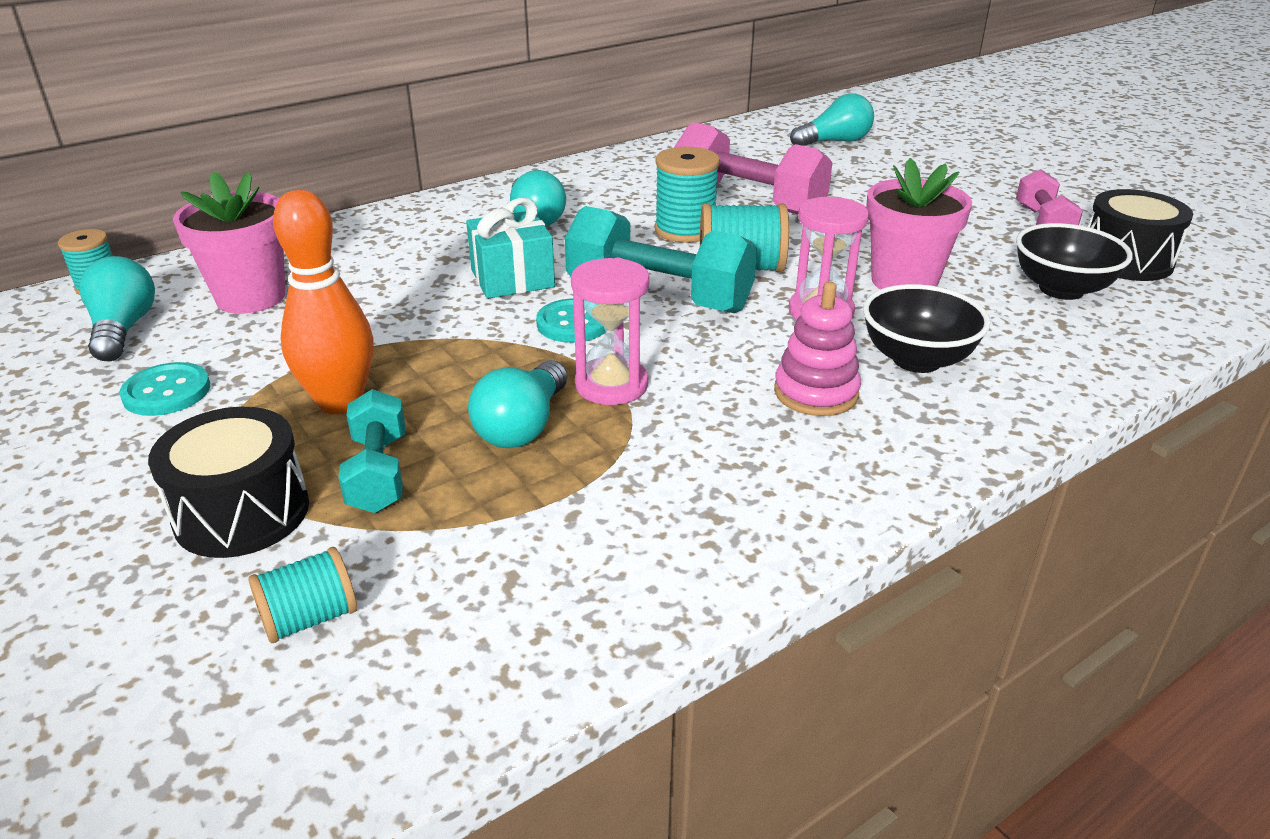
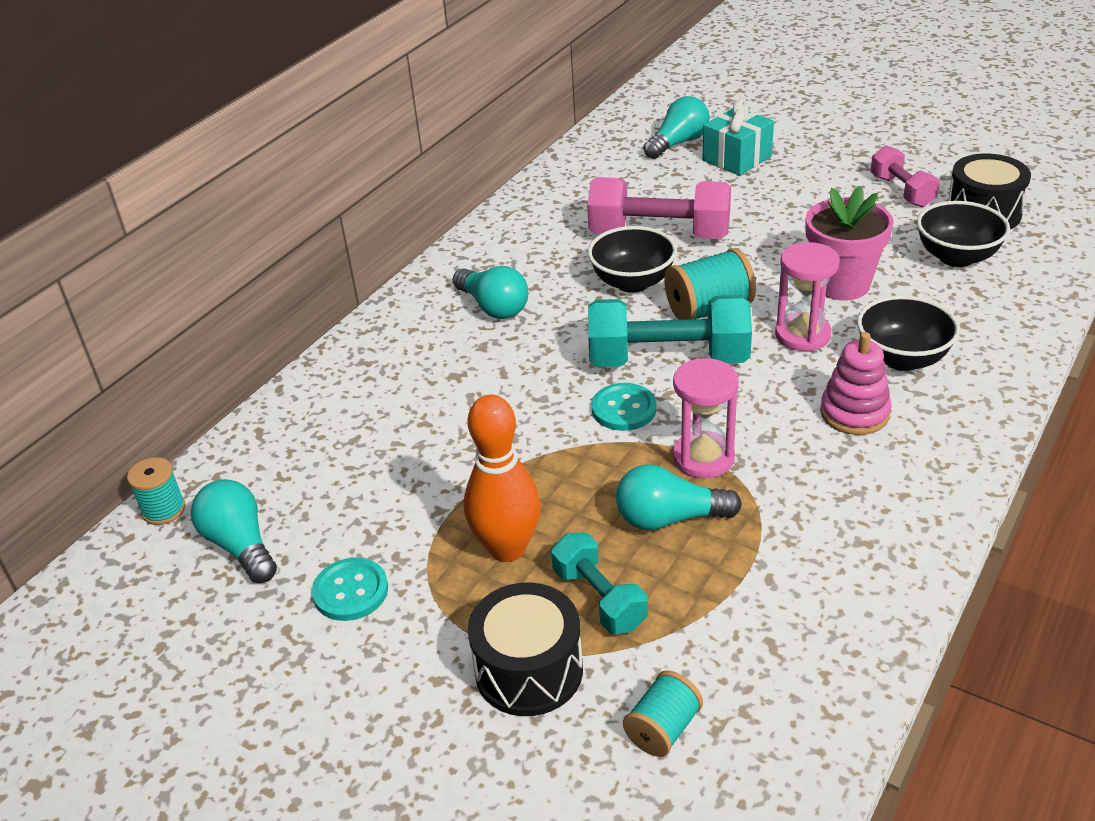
camera: 20 degrees left, 5 degrees up
(251, 297) = (322, 473): pink flower pot -> none
(512, 278) = (533, 379): turquoise gift -> turquoise gift (737, 158)
(522, 426) = (669, 518): turquoise light bulb -> turquoise light bulb turned 90 degrees clockwise
(685, 230) = (632, 282): turquoise spool -> black bowl

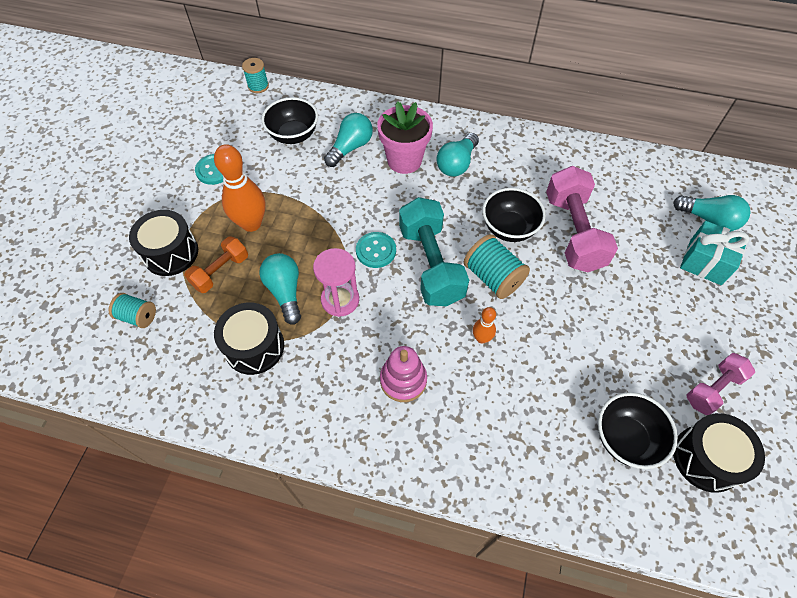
camera: 70 degrees right, 20 degrees up
(240, 545) = (239, 121): turquoise light bulb -> turquoise light bulb (350, 148)
(599, 598) = (220, 271): turquoise dumbbell -> orange dumbbell
(767, 565) = (254, 347): none -> black drum
(802, 335) = (481, 338): pink hourglass -> orange bowling pin
(841, 284) = (553, 356): pink flower pot -> pink flower pot (404, 160)
(902, 358) = (473, 406): black bowl -> black bowl (293, 135)

